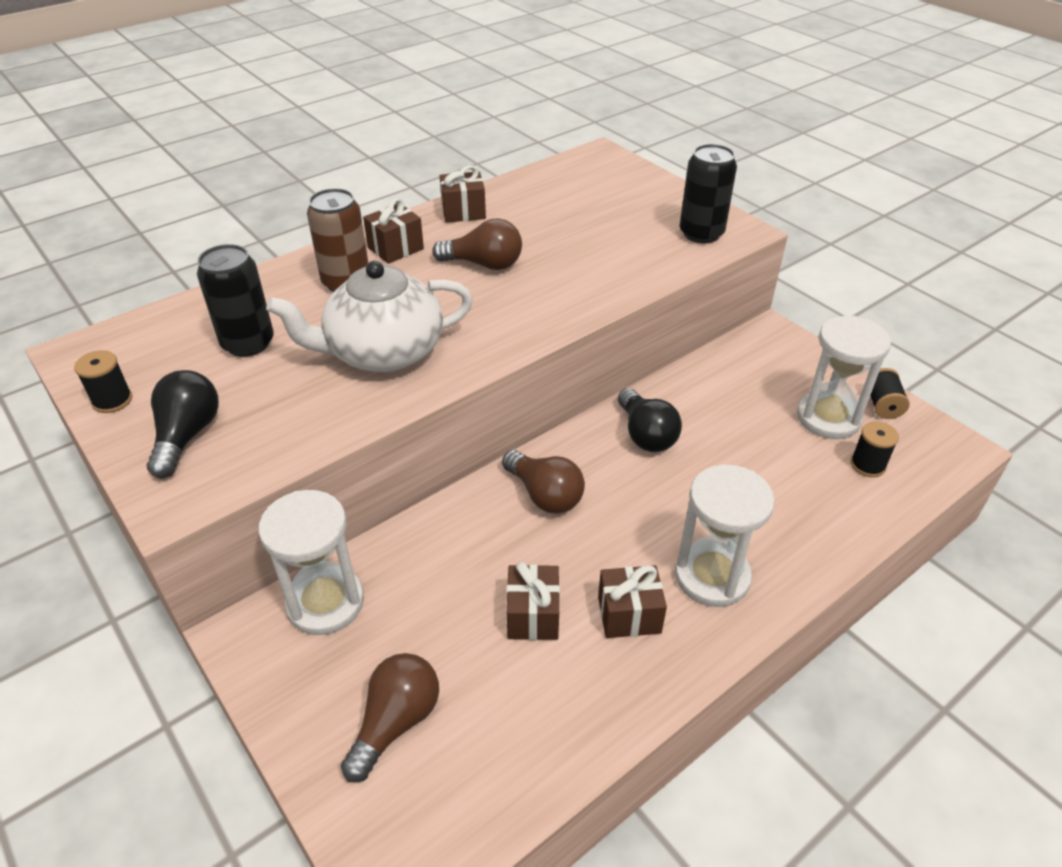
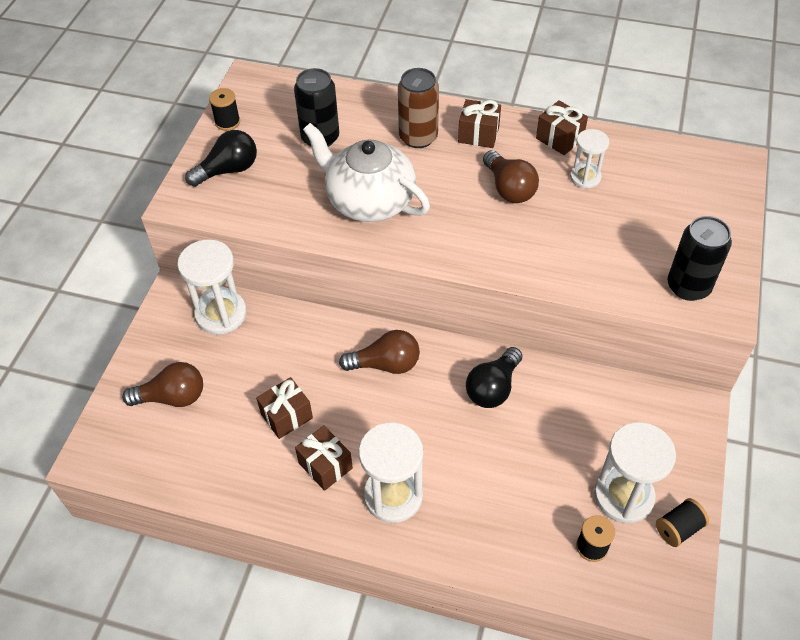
camera: 55 degrees right, 10 degrees up
(525, 221) = (585, 177): none -> white hourglass
(544, 495) = (386, 364): brown light bulb -> brown light bulb turned 105 degrees counterclockwise

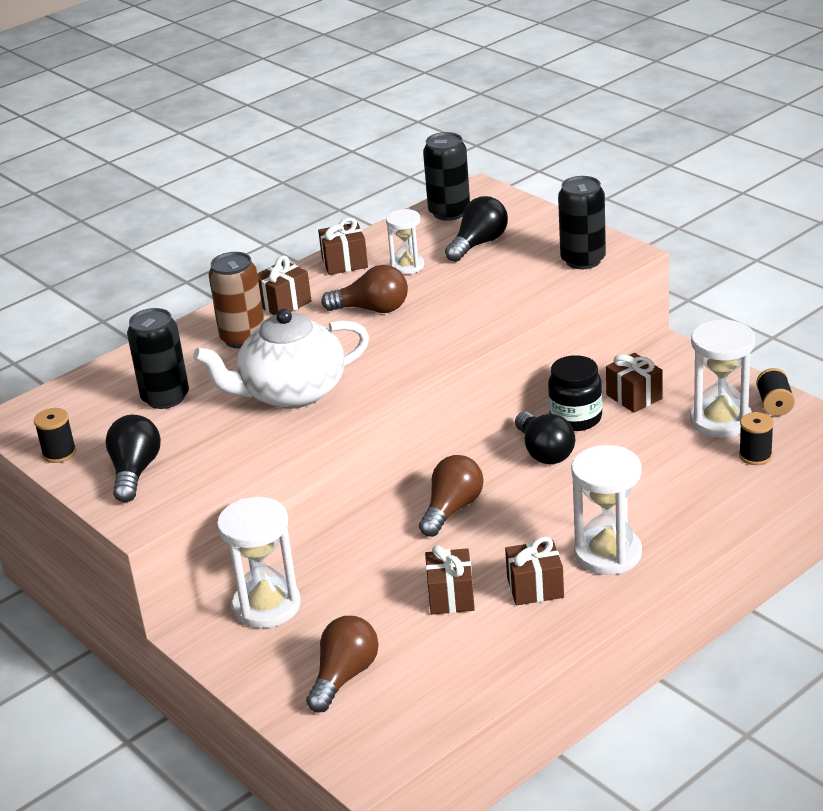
camera: 55 degrees left, 20 degrees down
(551, 387) = (575, 418): none -> black jar
(610, 414) = (634, 397): none -> brown gift
(654, 204) = (478, 244): none -> black light bulb
(686, 162) = (449, 212): none -> black can

